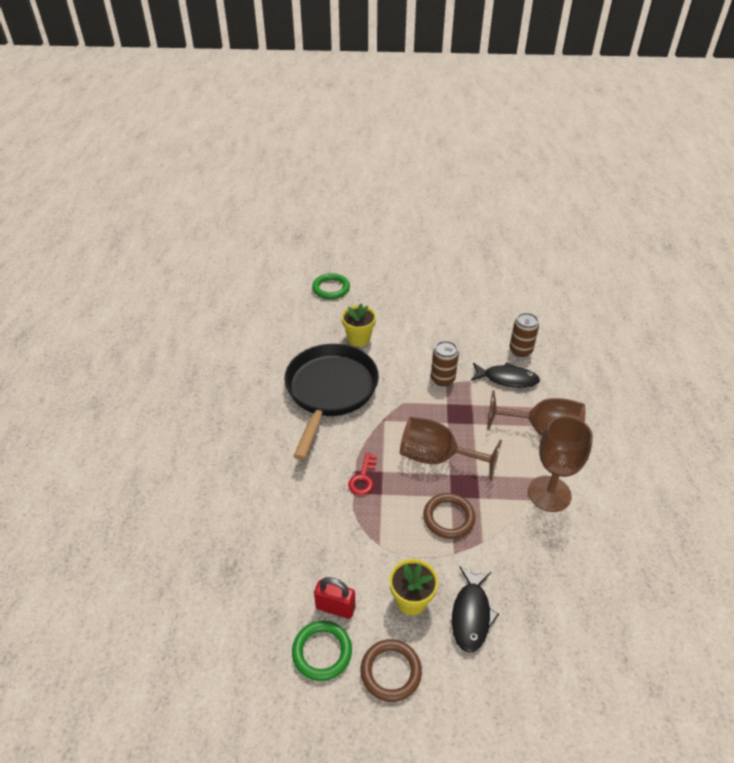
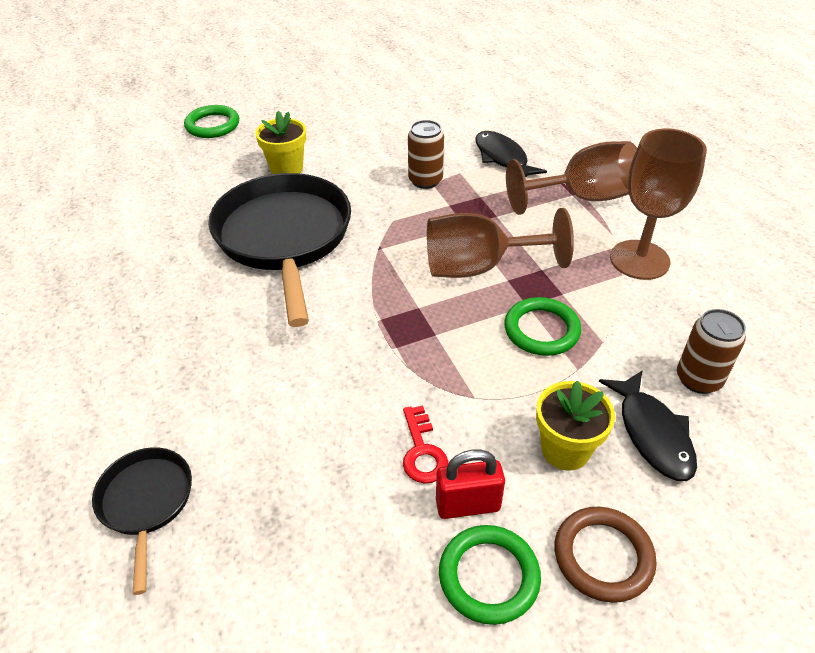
camera: 25 degrees left, 0 degrees up
(175, 530) = (146, 503): none -> black pan
(363, 478) = (398, 325): red key -> red key (422, 451)
(448, 518) = (541, 330): brown ring -> green ring
(507, 379) = (502, 158): black fish -> black fish turned 105 degrees counterclockwise
(520, 350) = (497, 125): brown can -> brown can (698, 379)

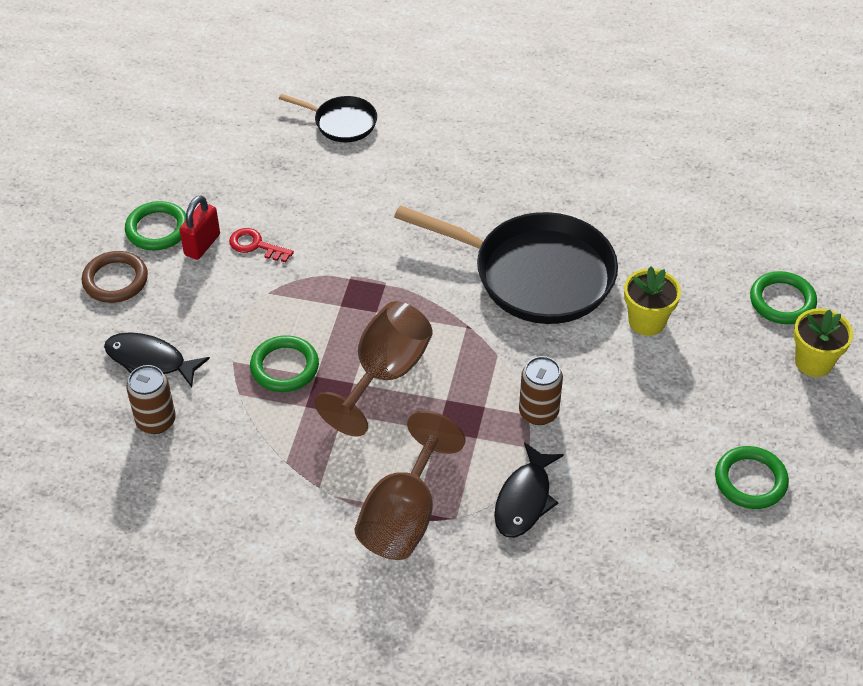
camera: 125 degrees right, 5 degrees up
(385, 93) = (750, 480): none -> green ring
(502, 158) = (524, 499): black fish -> black fish turned 105 degrees clockwise
(565, 450) = (186, 310): yellow flower pot -> yellow flower pot (813, 362)
(639, 260) = (289, 489): brown goblet -> none

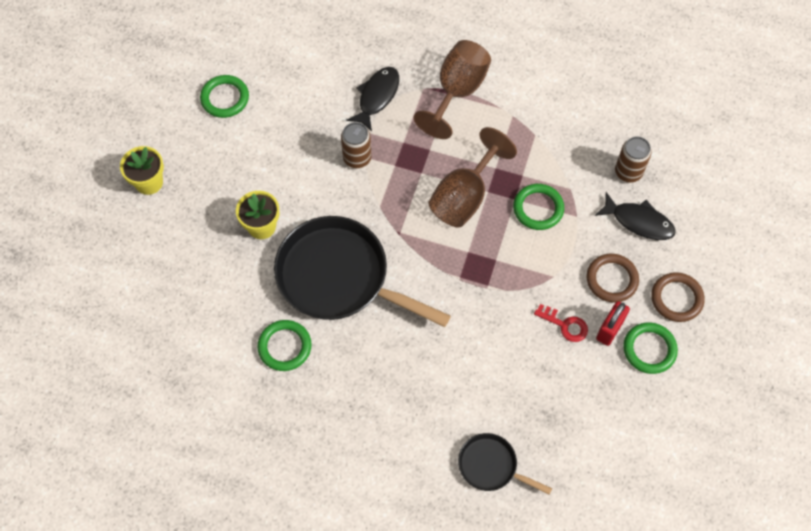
camera: 175 degrees left, 15 degrees up
(194, 294) = (612, 279): none -> brown ring
(782, 301) = (152, 236): green ring -> green ring (284, 347)

